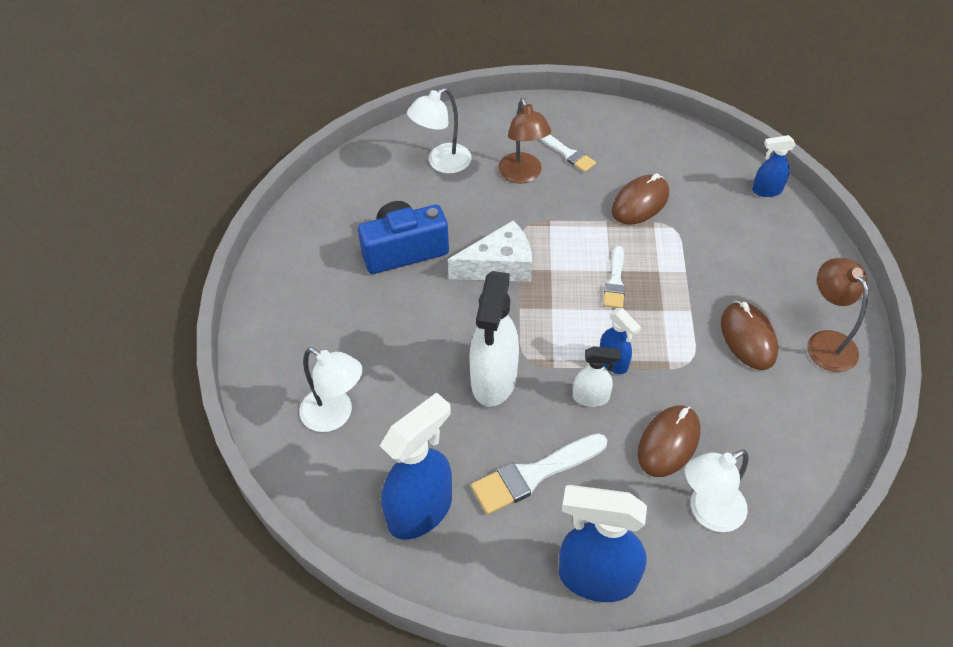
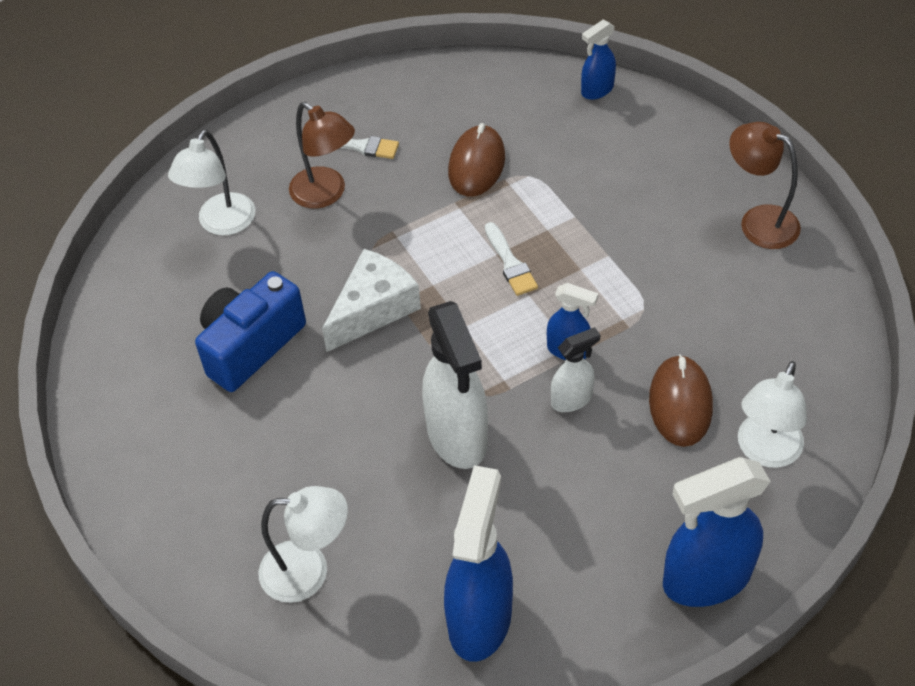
camera: 30 degrees left, 0 degrees up
(534, 474) = (570, 512): white brush -> none
(748, 338) = (683, 254): brown mouse -> none

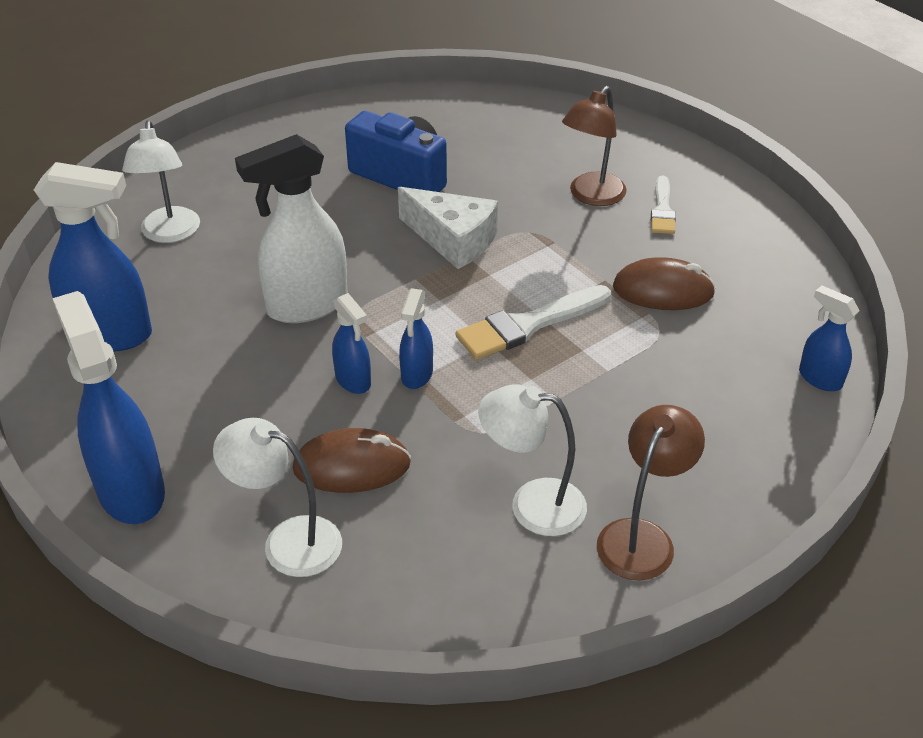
camera: 80 degrees right, 10 degrees down
(221, 224) = (538, 143): white lamp -> white lamp (532, 504)
(510, 263) = (528, 325): white brush -> white brush, size x1.62
(572, 399) = (353, 381): white spray bottle -> blue spray bottle

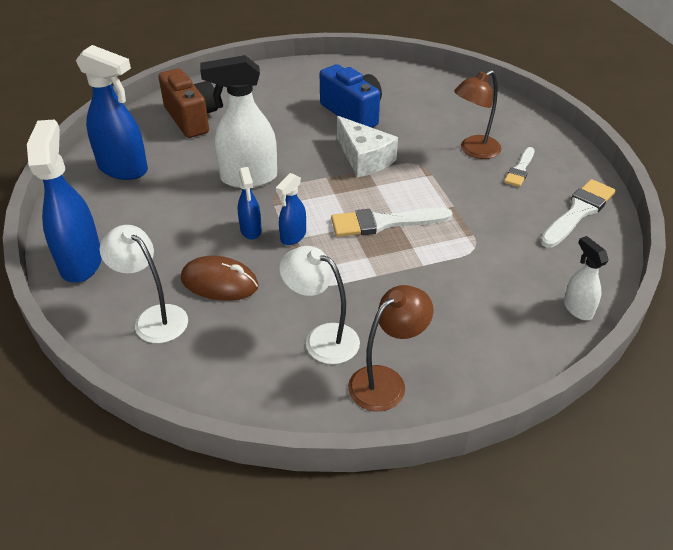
camera: 20 degrees right, 0 degrees up
(170, 233) = (191, 118): white lamp -> brown camera
(663, 291) = (491, 222): brown mouse -> none
(760, 251) = (578, 212): none -> white brush
(819, 378) = (577, 308): blue spray bottle -> white spray bottle

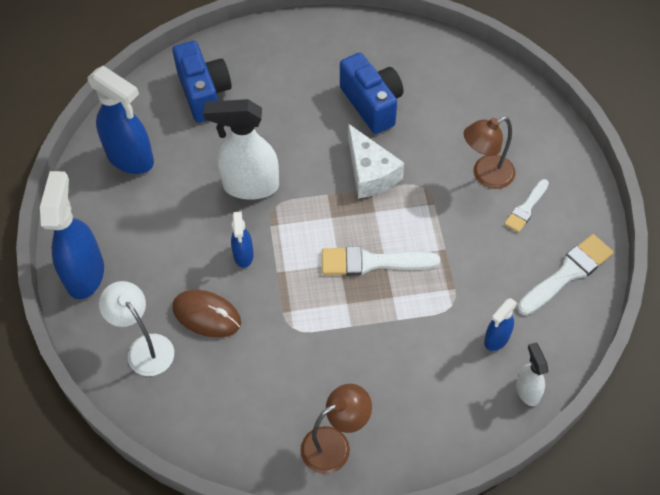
camera: 10 degrees right, 15 degrees up
(191, 118) = (204, 93): brown camera -> blue camera
(293, 237) = (282, 268): blue spray bottle -> blue spray bottle (496, 339)
(322, 338) = (288, 391): white lamp -> none

